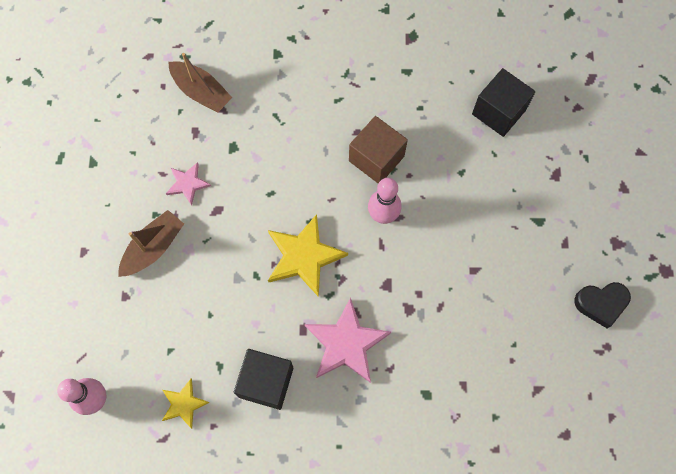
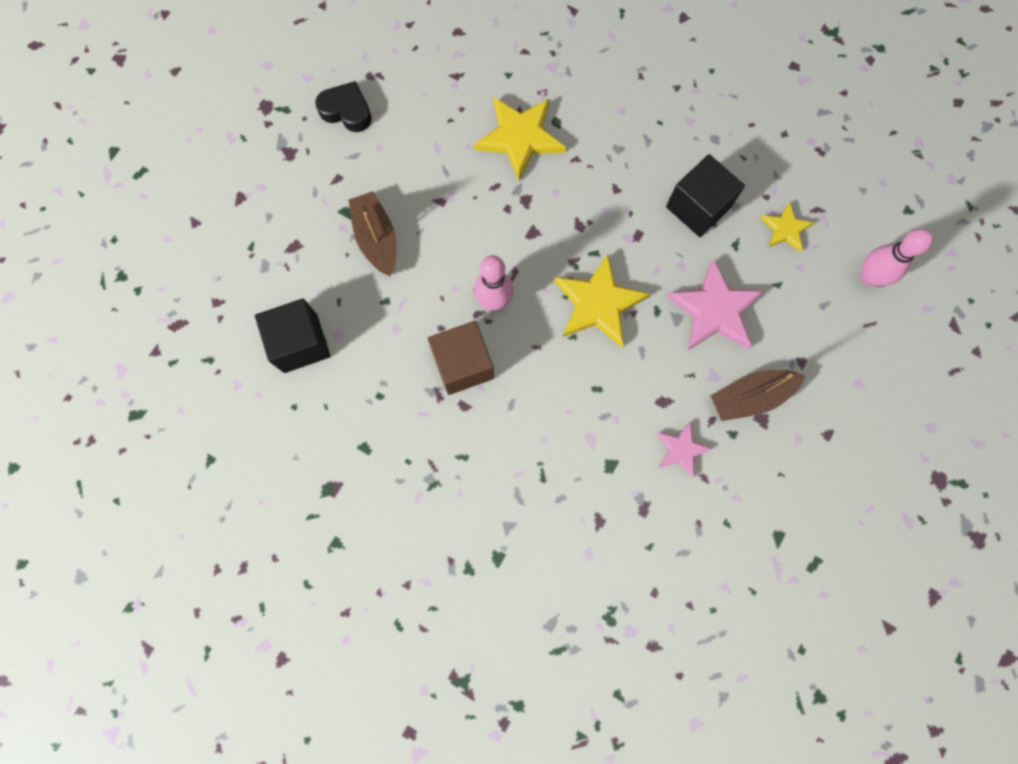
camera: 150 degrees left, 5 degrees up
(201, 92) = (613, 557): brown boat -> brown boat (377, 239)
(346, 343) = (603, 201): pink star -> pink star (715, 310)
(447, 361) = (520, 137): none -> yellow star

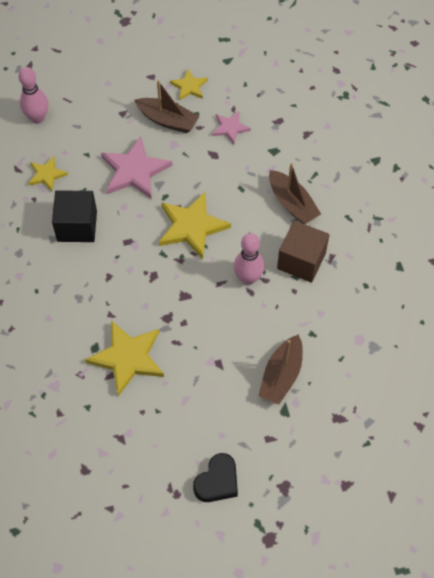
camera: 135 degrees left, 15 degrees down
(300, 343) = (387, 354): black cube -> none
(347, 111) = (217, 481): black heart -> black heart turned 120 degrees counterclockwise
(531, 419) = (292, 204): none -> brown boat
(777, 460) = (189, 86): none -> yellow star

